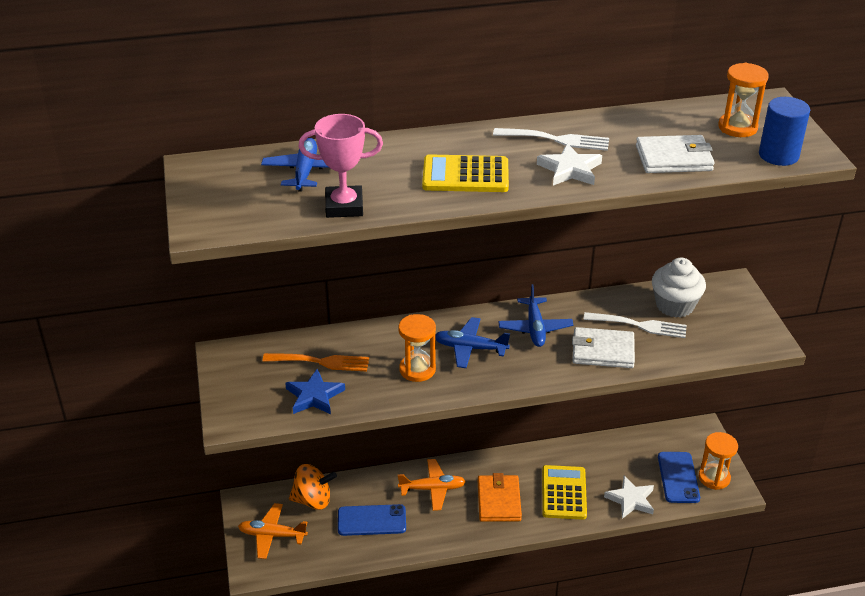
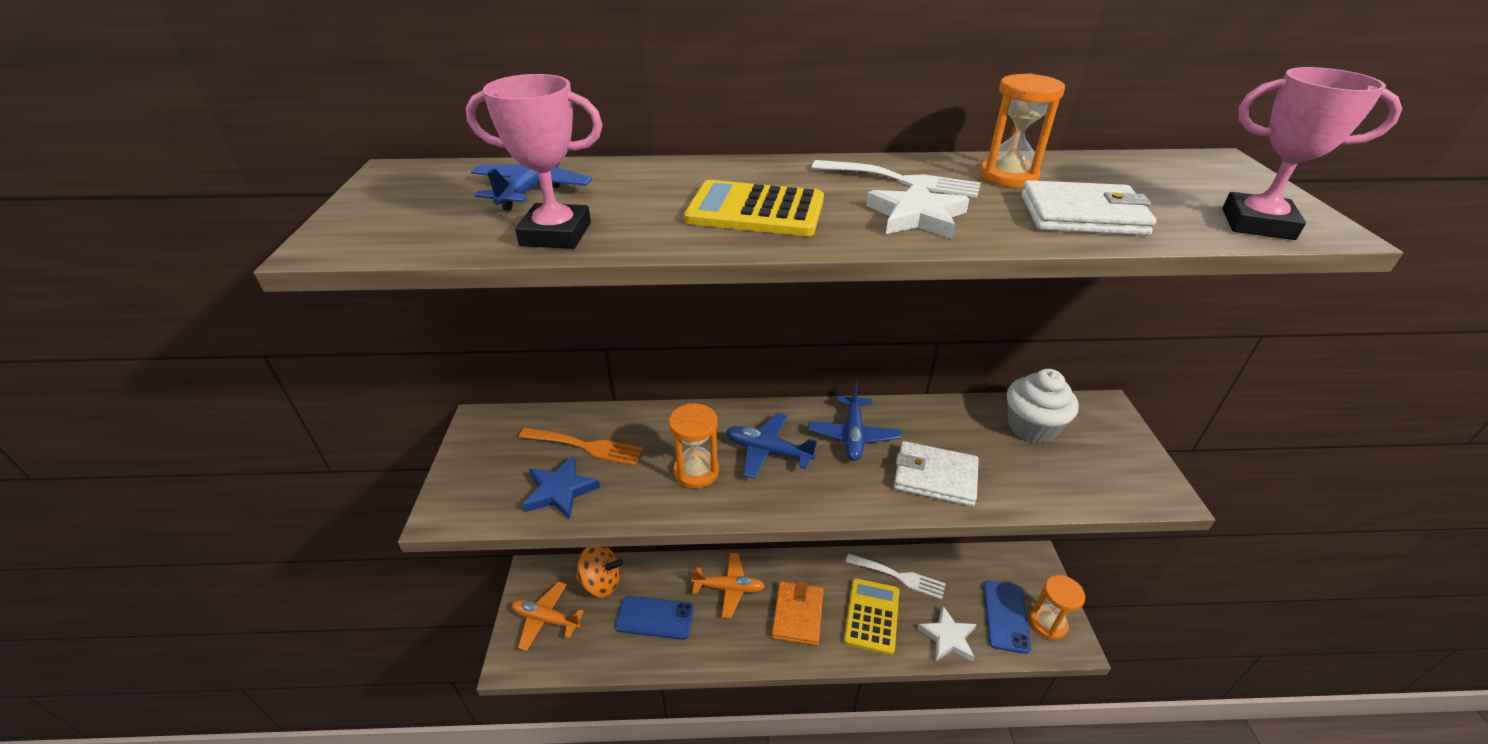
camera: 10 degrees right, 0 degrees up
(640, 325) = (986, 447): white fork -> white fork (899, 576)
(737, 127) = (1178, 185): orange hourglass -> orange hourglass (1008, 176)
(778, 155) = (1257, 224): blue cylinder -> pink trophy

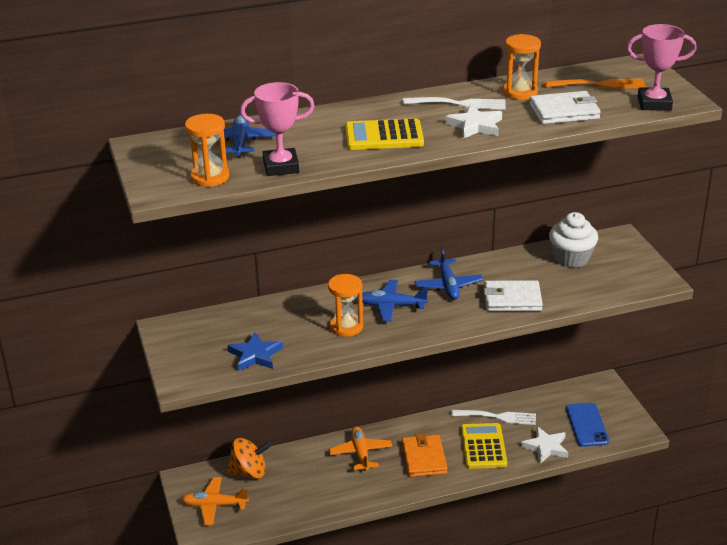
camera: 15 degrees left, 5 degrees down
(586, 446) = (257, 327): orange fork -> orange fork (599, 85)
(655, 618) = (307, 485): blue phone -> none
(729, 588) = (360, 453): orange plane -> orange plane turned 90 degrees counterclockwise
(1048, 623) = (619, 423): orange hourglass -> orange hourglass (210, 177)

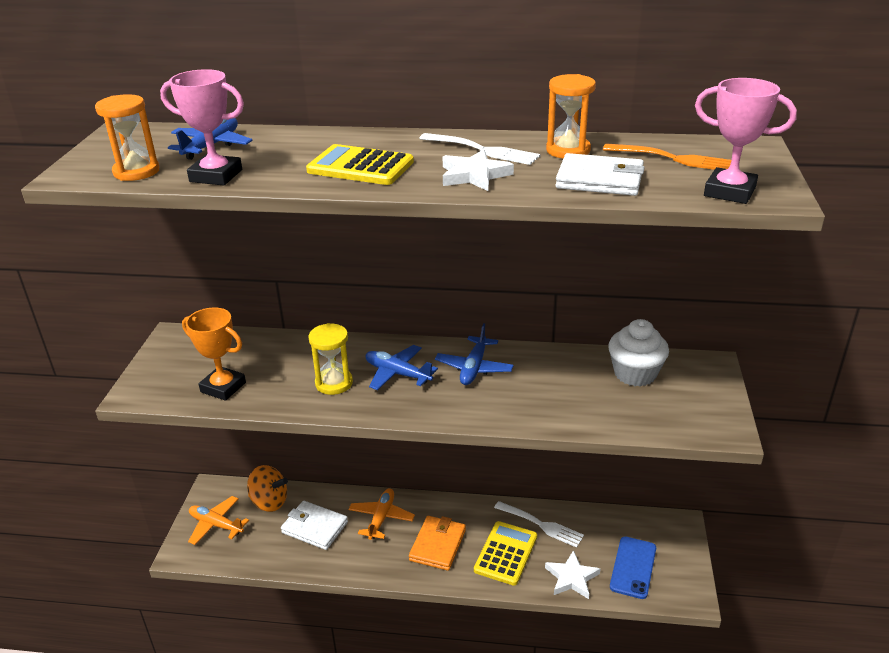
camera: 25 degrees right, 0 degrees up
(255, 355) = (223, 387): blue star -> orange trophy
(346, 327) = (334, 383): orange hourglass -> yellow hourglass
(512, 299) = (531, 403): white wallet -> white wallet (314, 527)

